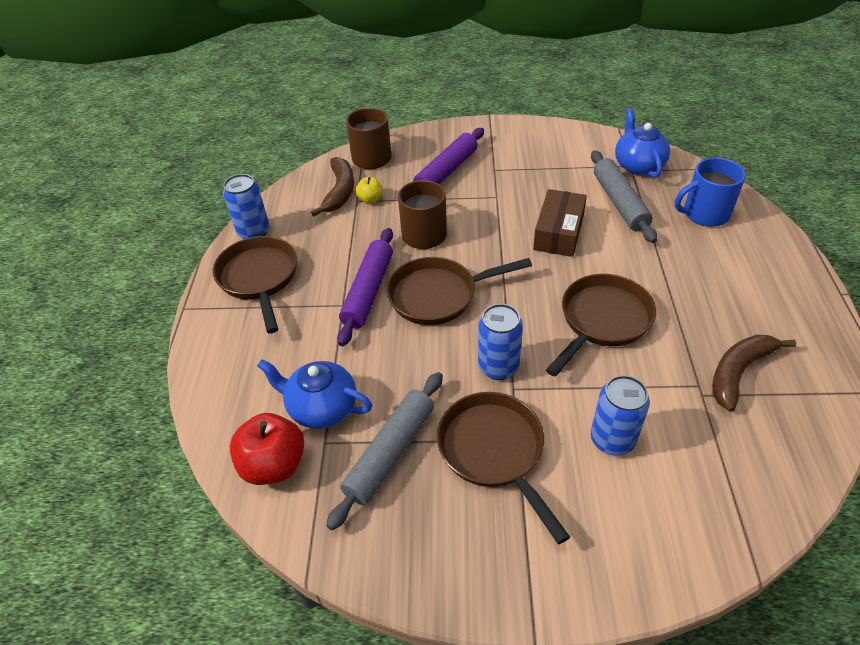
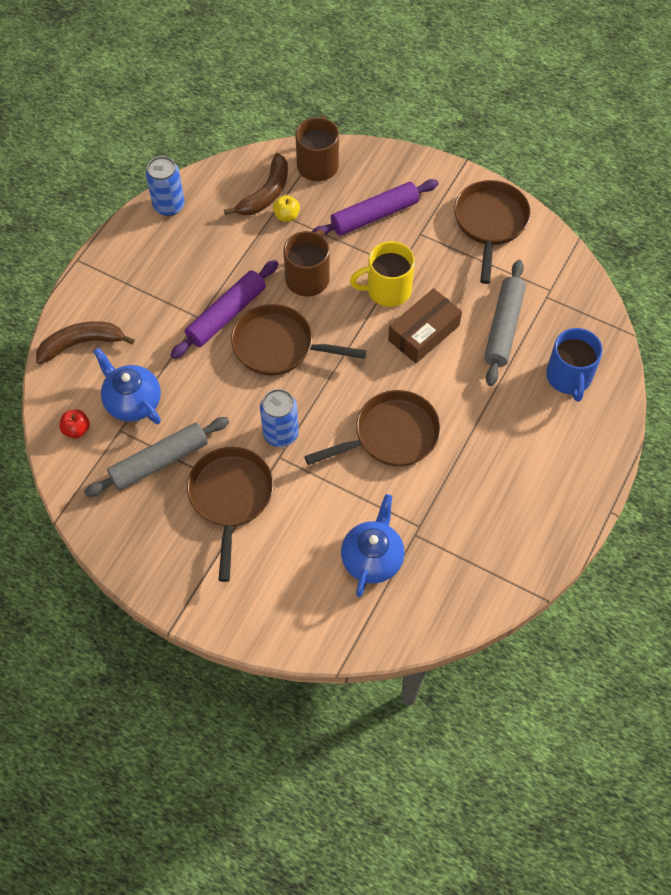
camera: 25 degrees right, 15 degrees up
(259, 278) = (149, 258): brown pan -> brown pan (490, 223)
(274, 465) = (77, 429): red apple -> red apple, size x0.53
(500, 215) = (387, 290): none -> yellow mug
(612, 439) = (319, 532): blue can -> none
(638, 165) = (557, 294): blue teapot -> blue teapot (372, 558)
(704, 214) = (569, 377): blue mug -> blue mug turned 105 degrees counterclockwise
(738, 372) = (458, 532): brown banana -> brown banana (81, 344)

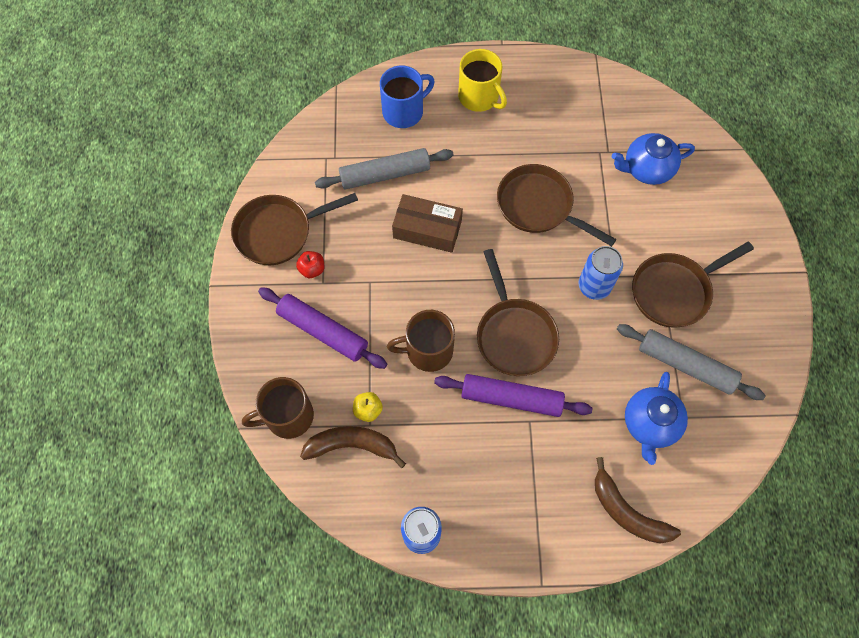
camera: 120 degrees left, 5 degrees up
(77, 429) = (709, 454): red apple -> red apple (312, 269)
(387, 290) = (401, 279): yellow mug -> yellow mug (479, 97)

